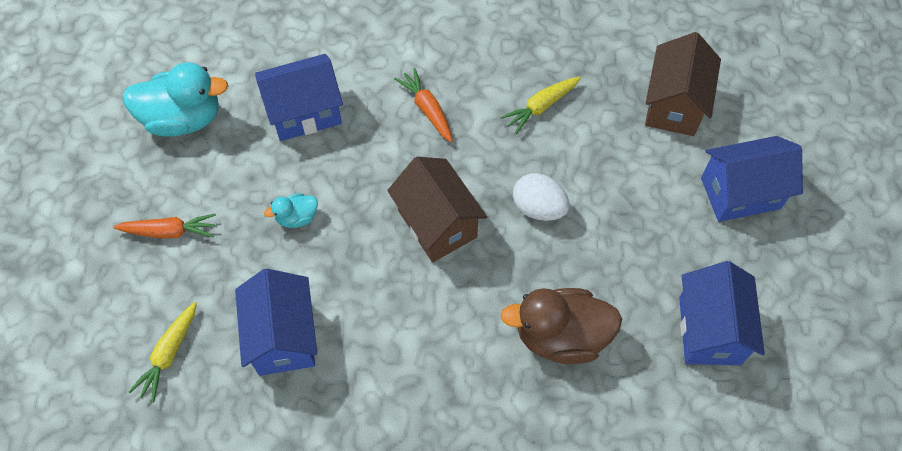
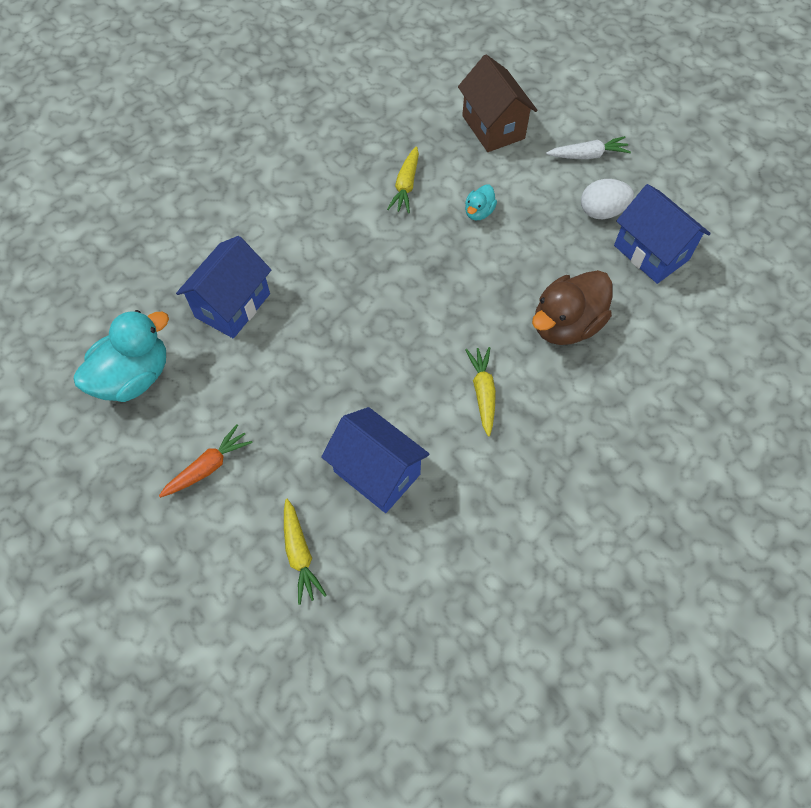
camera: 40 degrees left, 0 degrees up
(297, 217) = (302, 383): turquoise duck -> turquoise duck (479, 212)
(427, 109) = (326, 241): orange carrot -> none
(430, 339) = (483, 393): none -> yellow carrot
(437, 224) = (411, 313): brown house -> none
(538, 208) = (470, 253): white egg -> white egg (602, 211)
(740, 193) = (587, 155): blue house -> white carrot

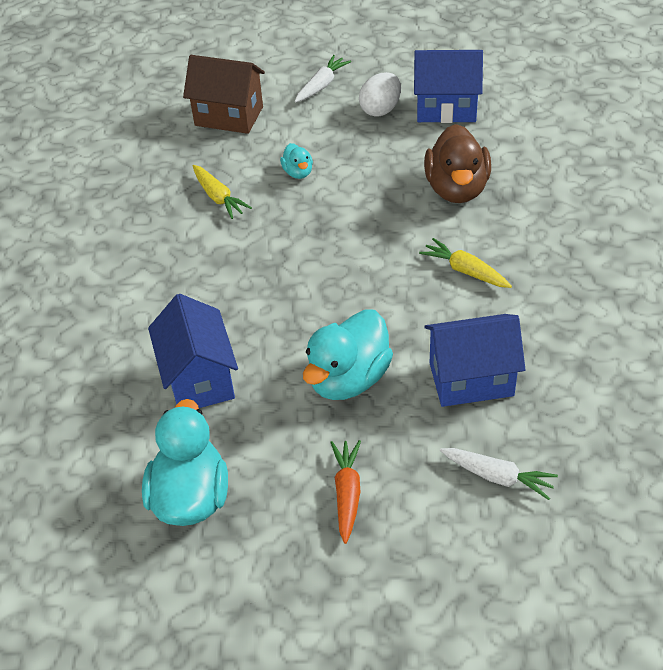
camera: 45 degrees left, 15 degrees down
(300, 554) = (497, 476): yellow carrot -> white carrot
(309, 393) = (348, 379): none -> turquoise duck

